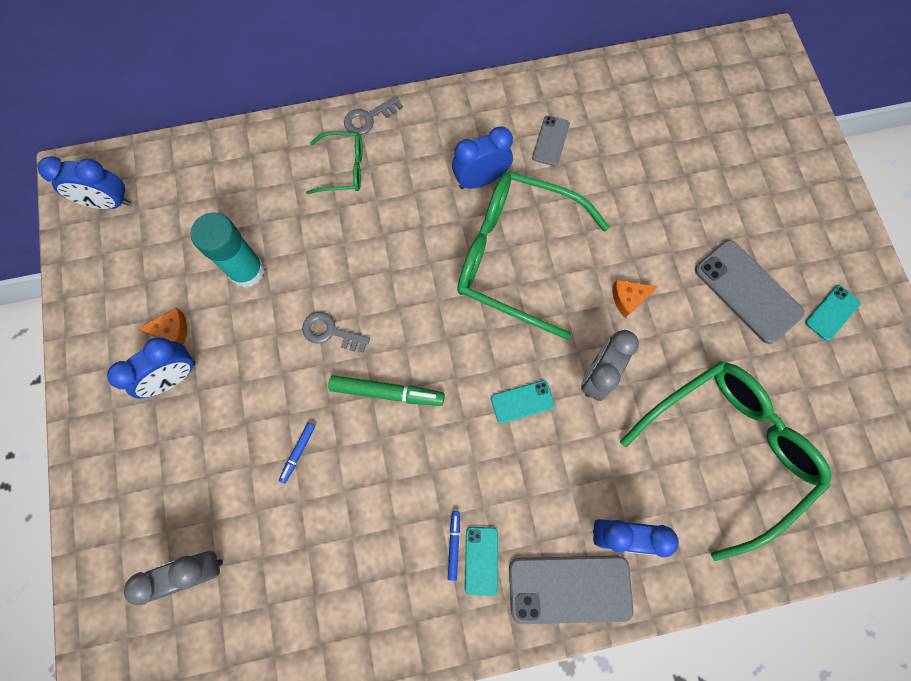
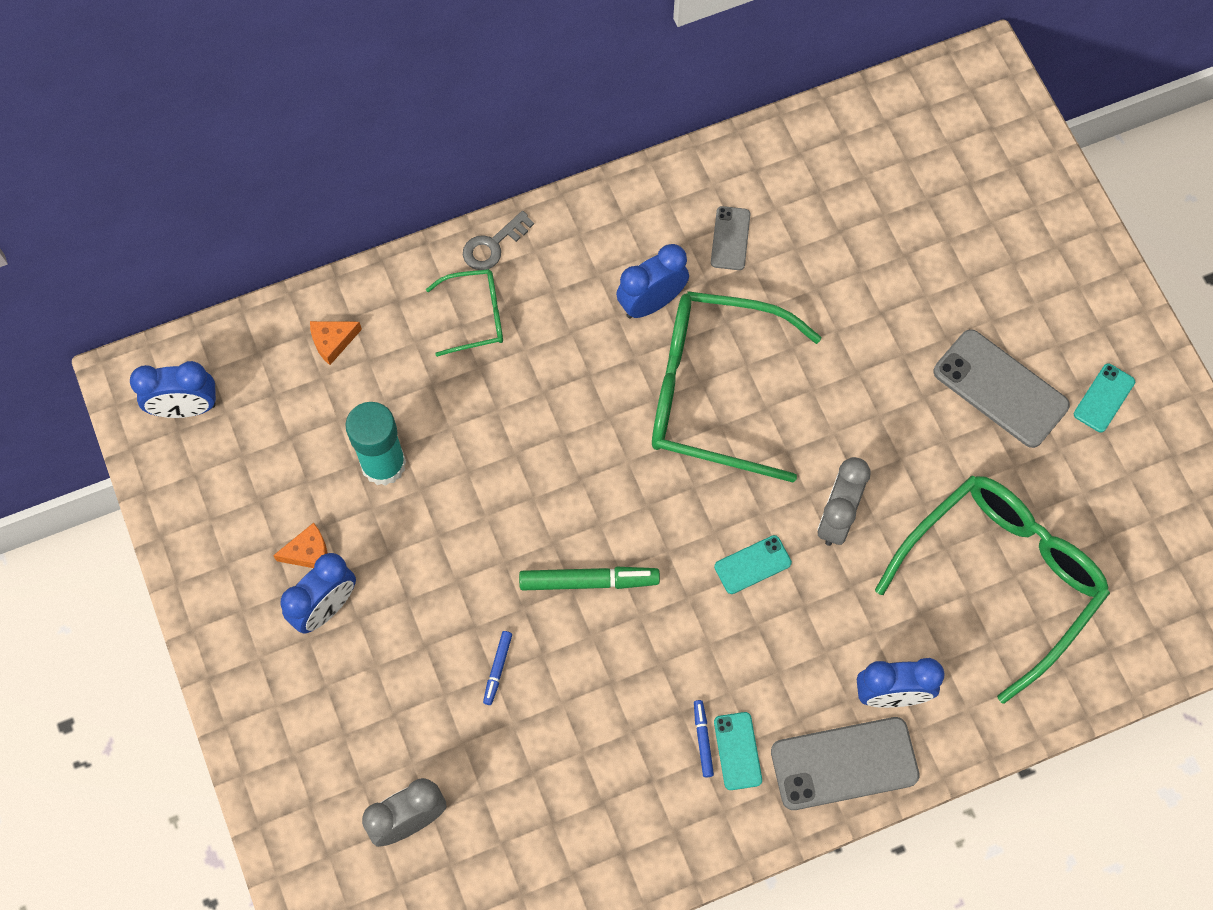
camera: 10 degrees left, 5 degrees down
(330, 332) = (504, 522): grey key -> none
(628, 298) = (858, 421): orange cheese -> orange cheese (332, 342)

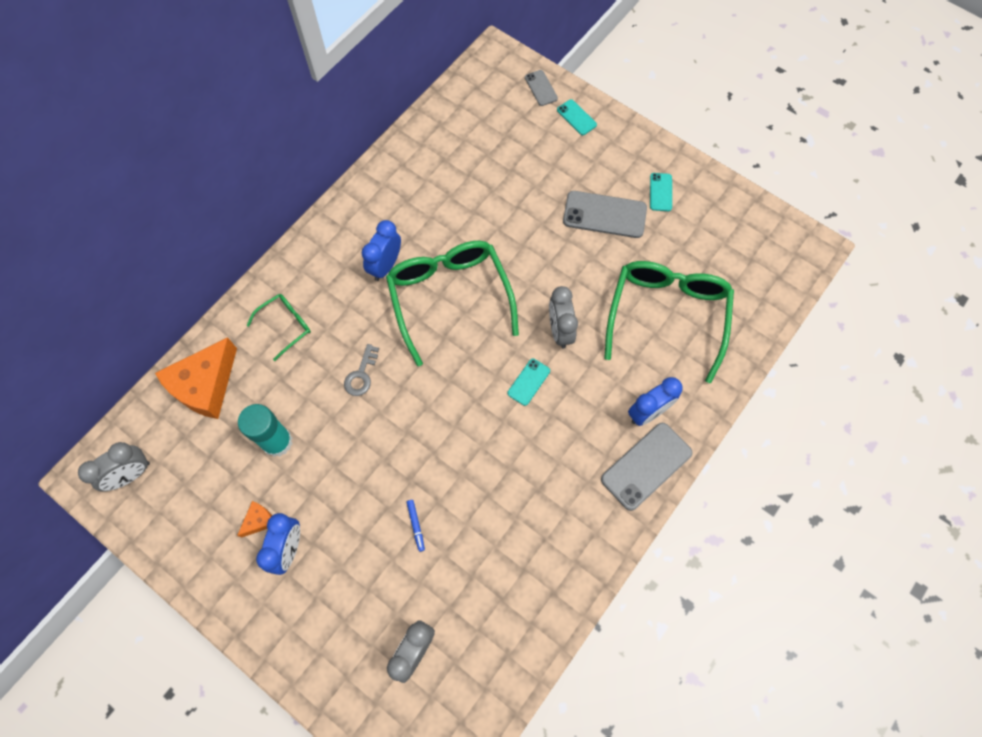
camera: 30 degrees left, 0 degrees up
(185, 408) = (131, 475): blue clock -> grey clock
(332, 342) = (205, 385): orange cheese -> orange cheese, size x2.26
(493, 245) = (273, 280): grey key -> grey key (361, 375)
(589, 582) = (440, 443): green marker -> none
(703, 739) = (560, 498): blue marker -> none
(713, 392) = (449, 297): green glasses -> green glasses turned 90 degrees clockwise
(730, 238) = (410, 208): grey phone -> grey phone (541, 88)
(737, 751) = (583, 493): turquoise phone -> turquoise phone (576, 117)

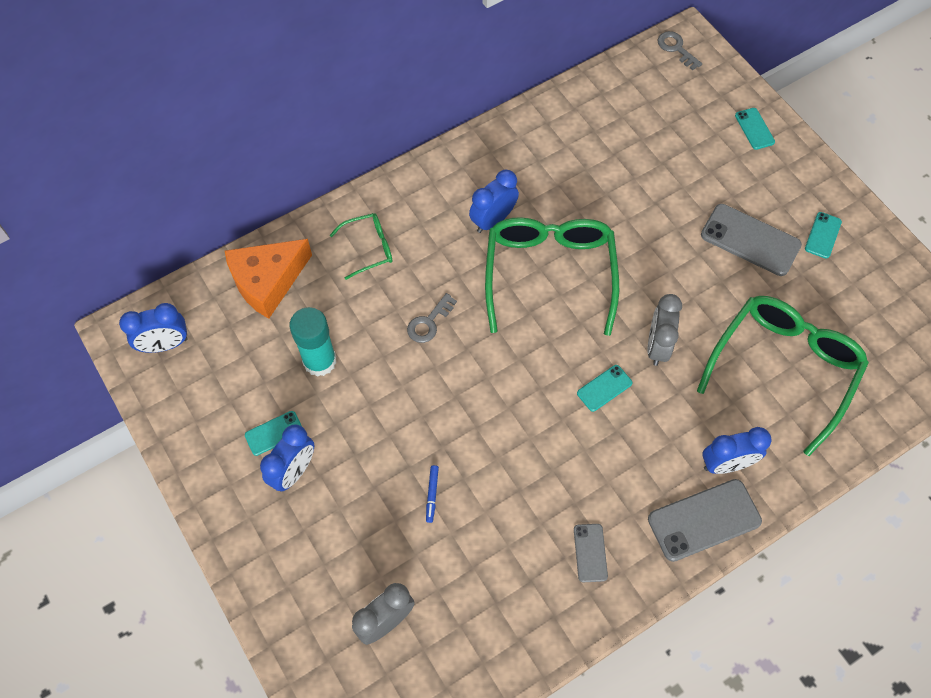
camera: 20 degrees right, 5 degrees down
(131, 475) = (165, 344): grey clock -> blue clock
(259, 520) = (274, 433): orange cheese -> turquoise phone
(489, 66) = (676, 48): none -> grey key
(541, 88) = (725, 87): grey phone -> grey phone (590, 553)

